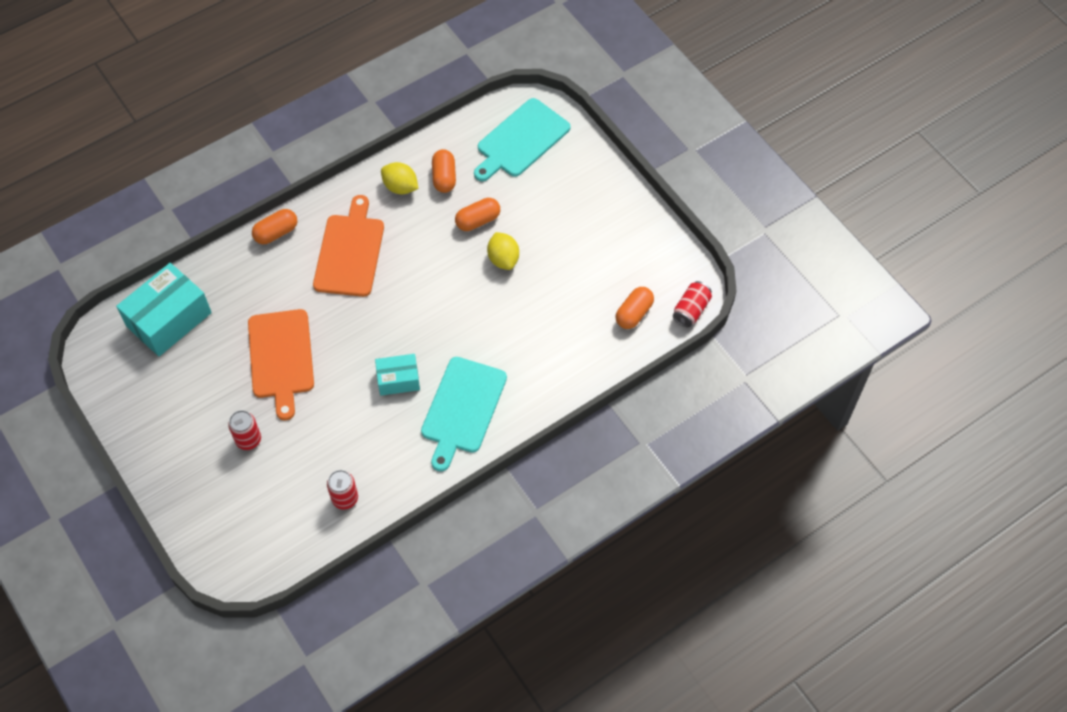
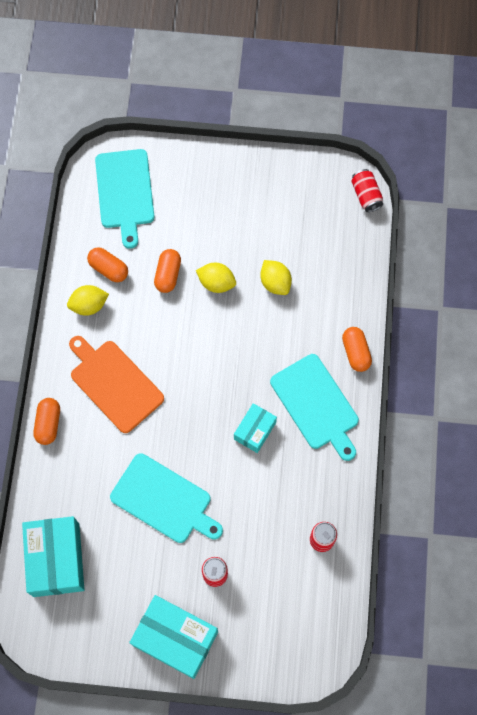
camera: 50 degrees left, 10 degrees up
(170, 450) = (175, 638): none -> turquoise box
(281, 358) = (164, 500): orange cutting board -> turquoise cutting board
(544, 300) = (275, 283): none -> yellow lemon
(634, 313) = (337, 233): orange capsule -> orange capsule (355, 352)

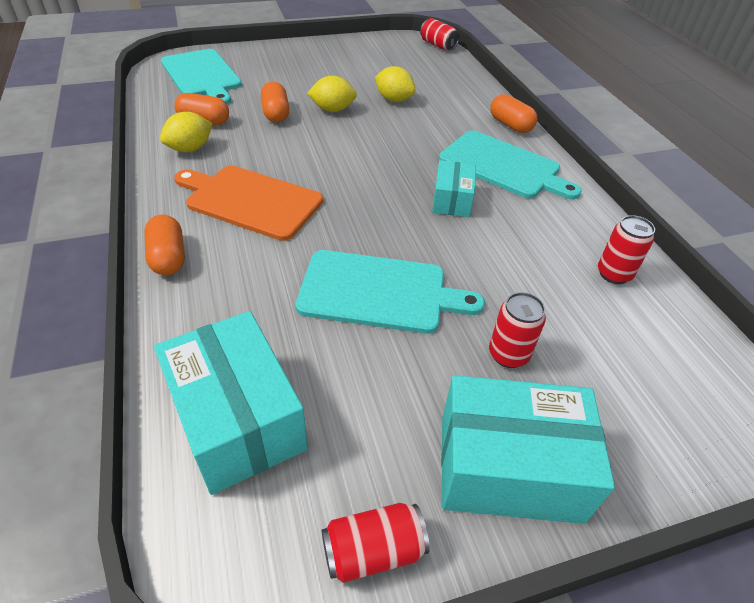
camera: 25 degrees left, 25 degrees down
(94, 651) = (373, 550): none -> red can

